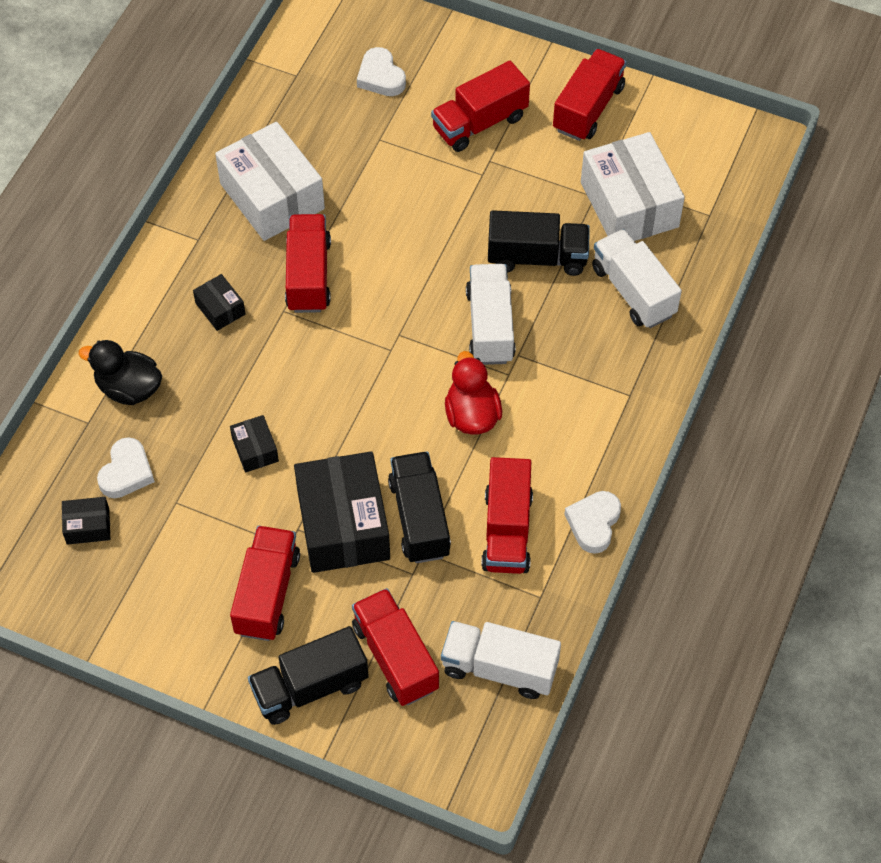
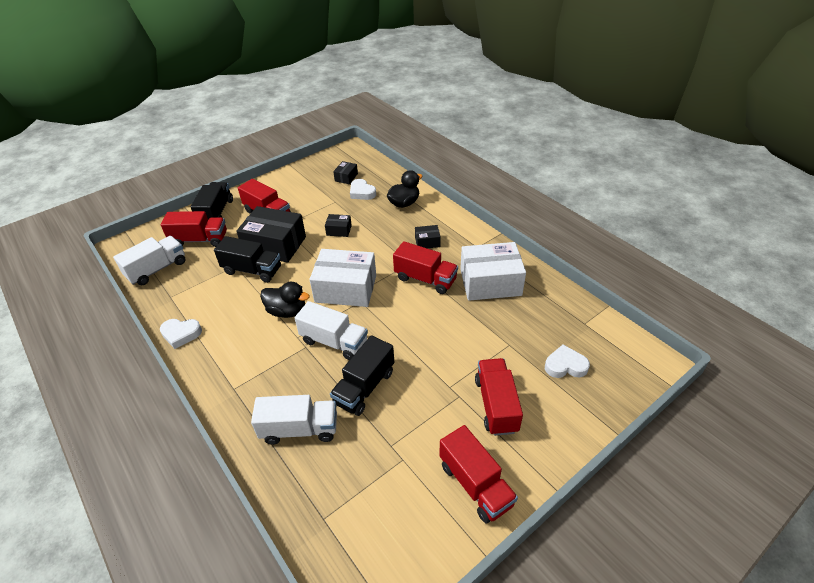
camera: 120 degrees right, 15 degrees down
(472, 415) = (287, 311): red duck -> black duck
(507, 531) = (214, 298): red truck -> none
(593, 523) = (181, 334): white heart -> white heart turned 135 degrees clockwise
(629, 204) = (369, 465): white box -> white box (346, 289)

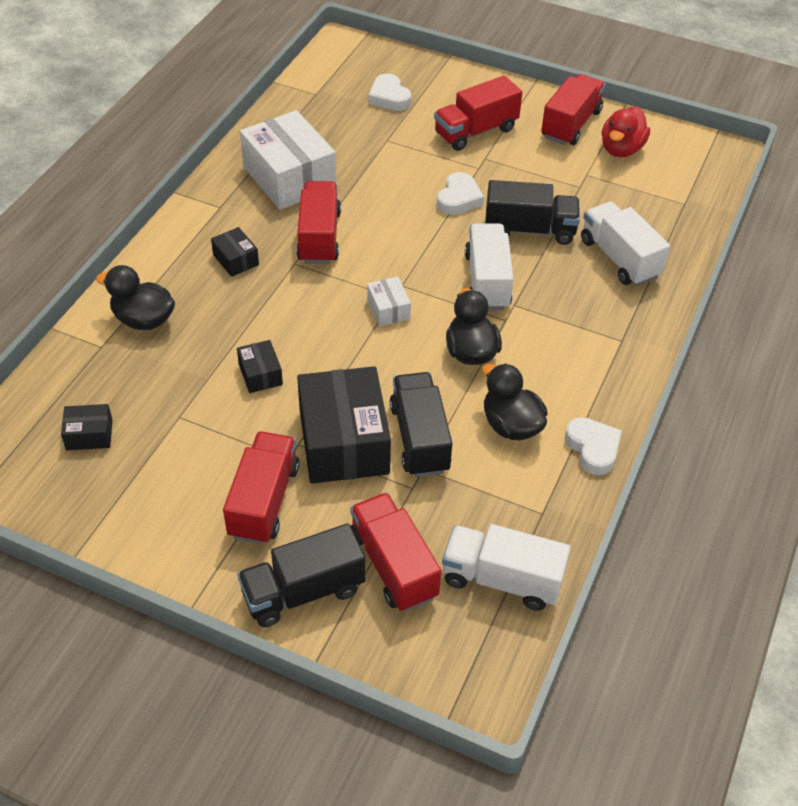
camera: 120 degrees left, 5 degrees up
(227, 307) = (511, 425): none -> black duck
(346, 289) = (388, 309): white box -> white box, size x0.46
(362, 192) = (133, 389): white heart -> white heart (459, 199)
(420, 508) = (621, 149): none -> red duck

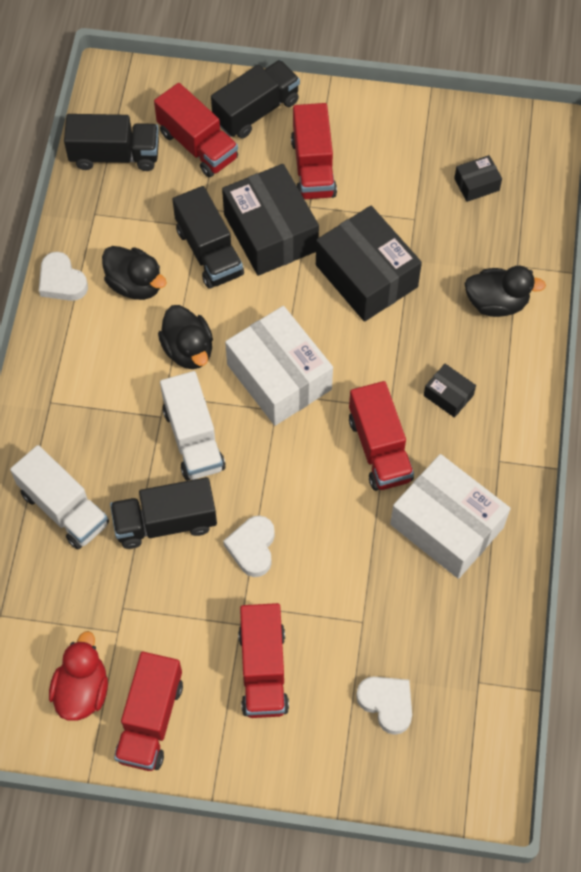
camera: 165 degrees right, 15 degrees up
(260, 374) = (366, 276): black box -> black box, size x2.18
(388, 309) = (279, 377): white box -> white box, size x2.18
(475, 131) = (263, 670): red truck -> red truck turned 135 degrees clockwise
(502, 579) = (115, 155): white truck -> black truck

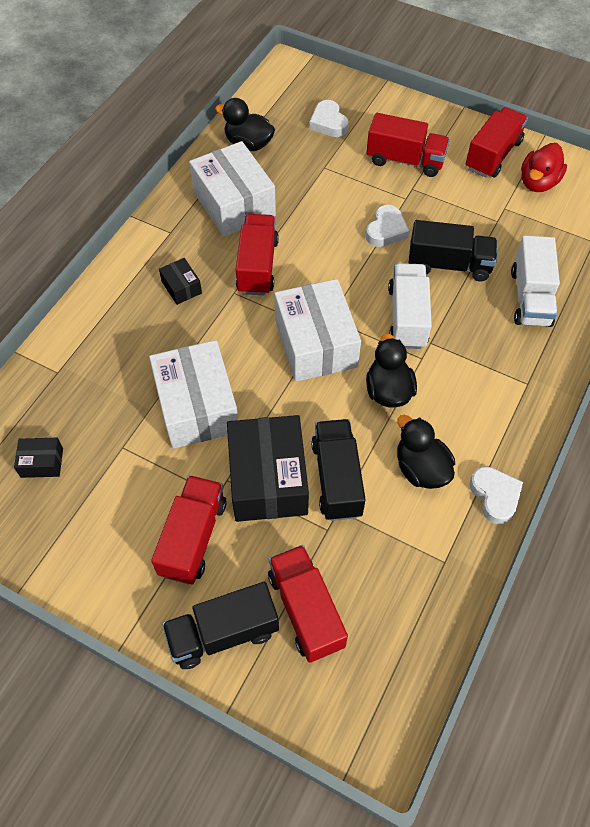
camera: 160 degrees left, 5 degrees down
(64, 508) = (530, 297): white truck -> white truck turned 150 degrees counterclockwise
(115, 155) = (404, 629): black truck -> none
(263, 670) = (405, 160): red truck -> red truck turned 90 degrees clockwise
(366, 276) = (197, 406): black box -> white box
(496, 303) = (96, 346): black duck -> black duck (248, 144)

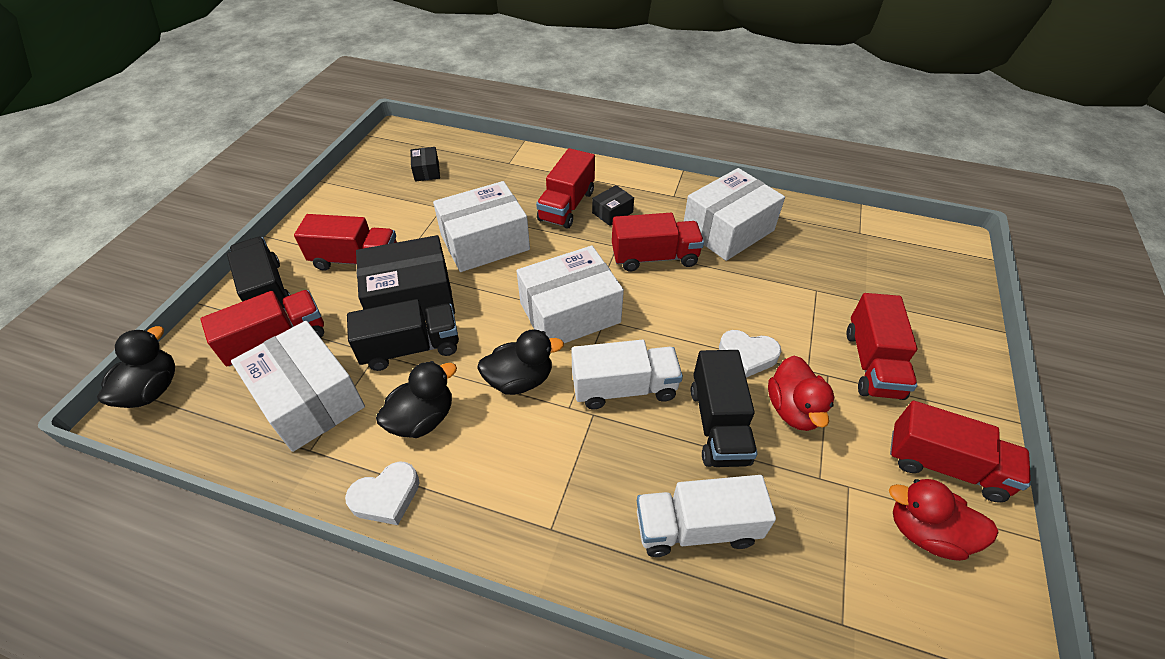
camera: 80 degrees right, 10 degrees down
(158, 325) = (566, 206): none -> red truck
(248, 144) = (815, 228): black duck -> black duck (152, 390)
(328, 123) = (888, 285): white heart -> none
(387, 568) = (309, 399): none -> white box
(440, 218) = (793, 409): none -> red duck

